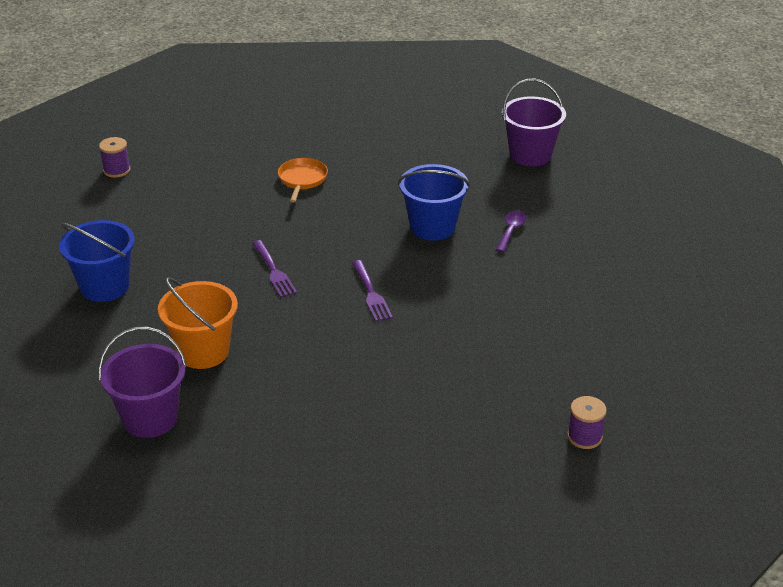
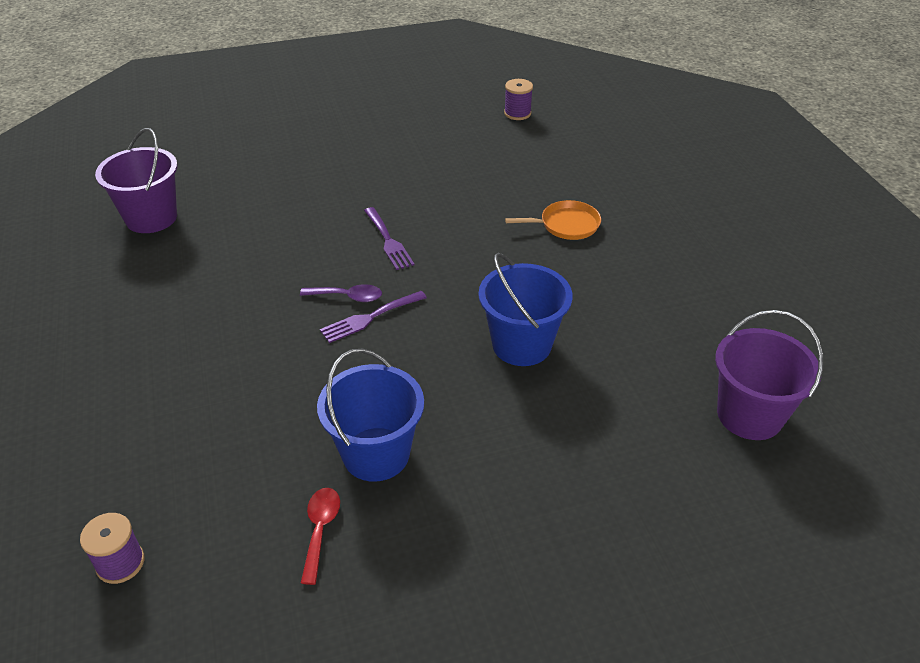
camera: 75 degrees right, 5 degrees up
(105, 286) = (333, 151): blue bucket -> blue bucket (376, 454)
(203, 351) = (249, 225): orange bucket -> none
(274, 271) = (388, 241): purple fork -> purple fork turned 75 degrees counterclockwise
(511, 231) = (547, 422): purple spoon -> purple spoon (347, 297)
(577, 340) = (320, 530): none -> red spoon

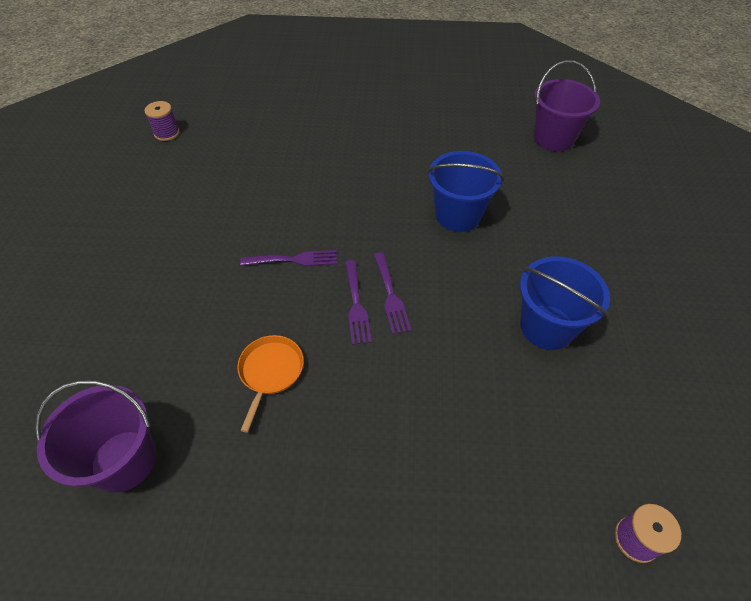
camera: 70 degrees left, 10 degrees up
(320, 530) = (616, 378): red spoon -> none
(347, 297) = (356, 305): purple spoon -> purple fork
(566, 225) = (335, 153): orange pan -> orange pan (270, 371)

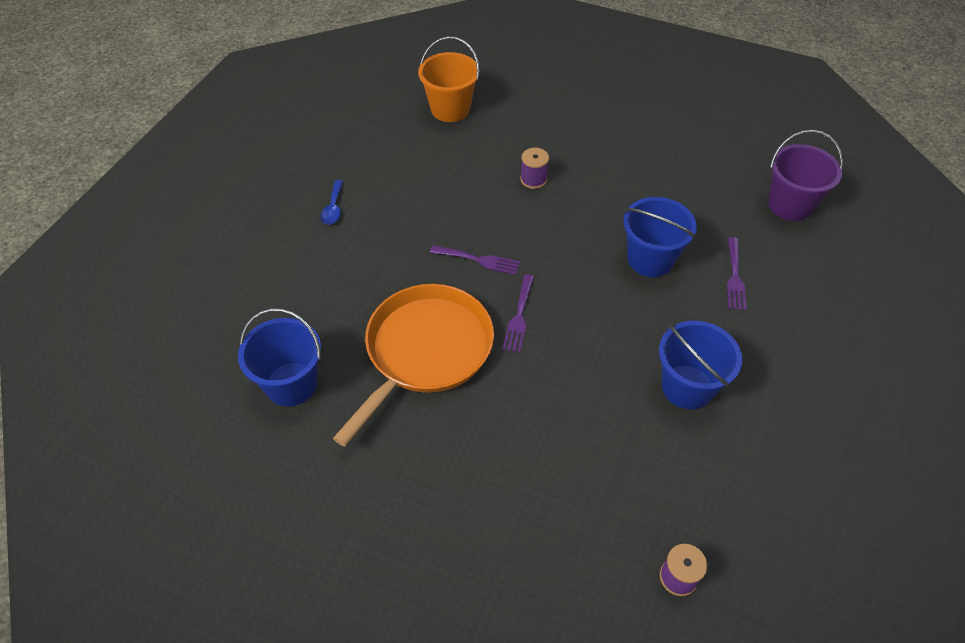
camera: 20 degrees right, 0 degrees up
(121, 247) = (333, 208): none -> blue spoon
(124, 460) = (291, 384): purple bucket -> blue bucket
(167, 133) = (403, 106): purple spool -> purple spool (533, 179)
(215, 126) = (450, 109): none -> orange bucket
(270, 371) = (425, 351): orange pan -> orange pan, size x2.20
(391, 296) = (553, 317): purple fork -> purple fork (735, 277)

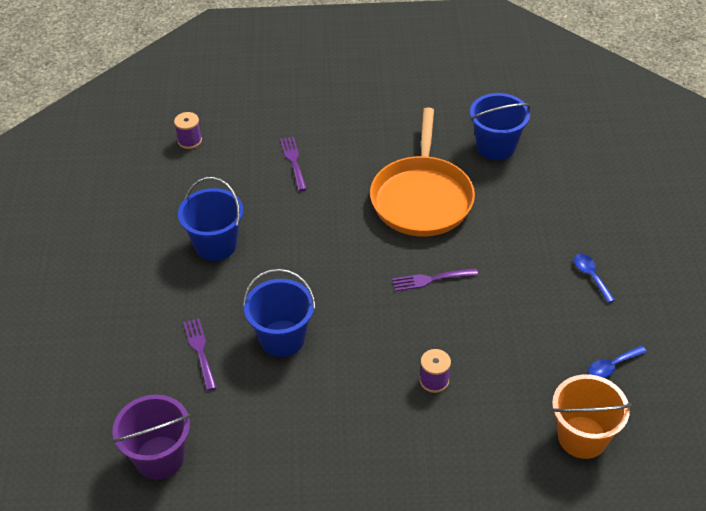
camera: 155 degrees right, 5 degrees down
(385, 141) = (612, 366): none -> blue spoon
(519, 316) = (368, 247): purple fork -> purple fork (293, 161)

